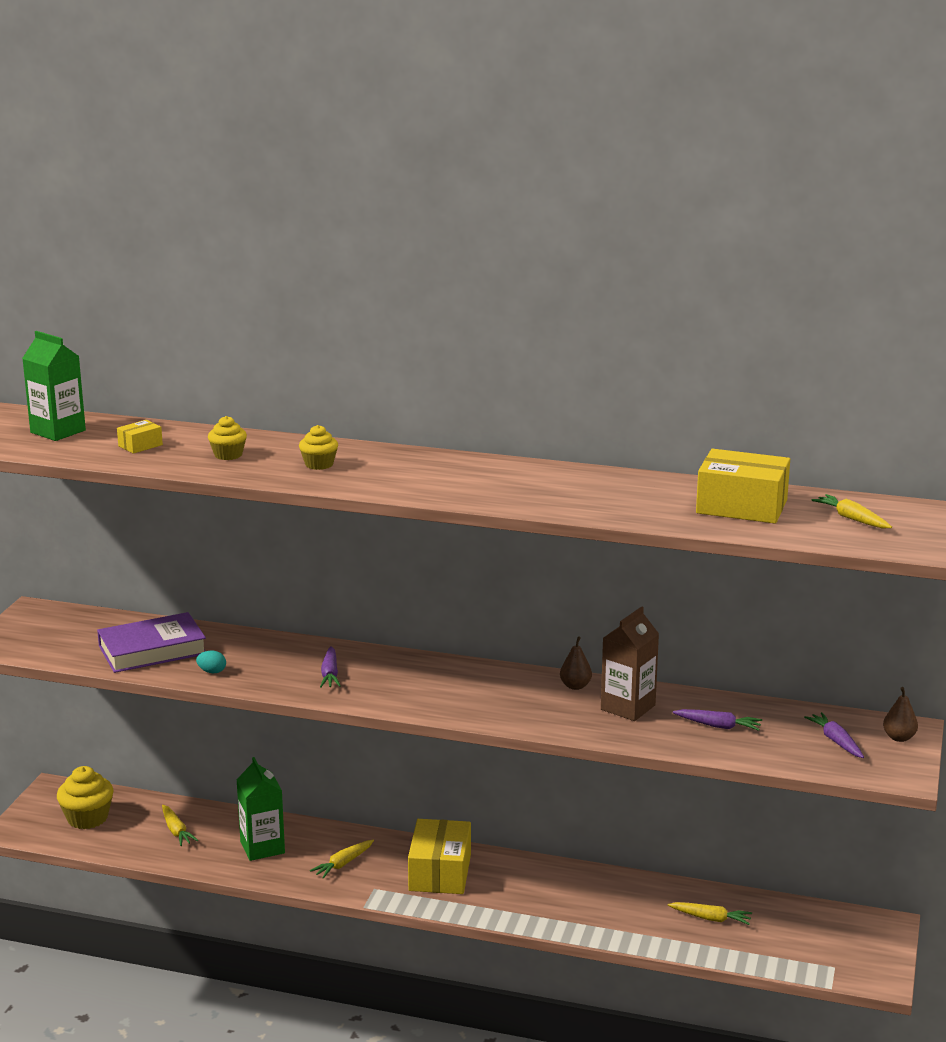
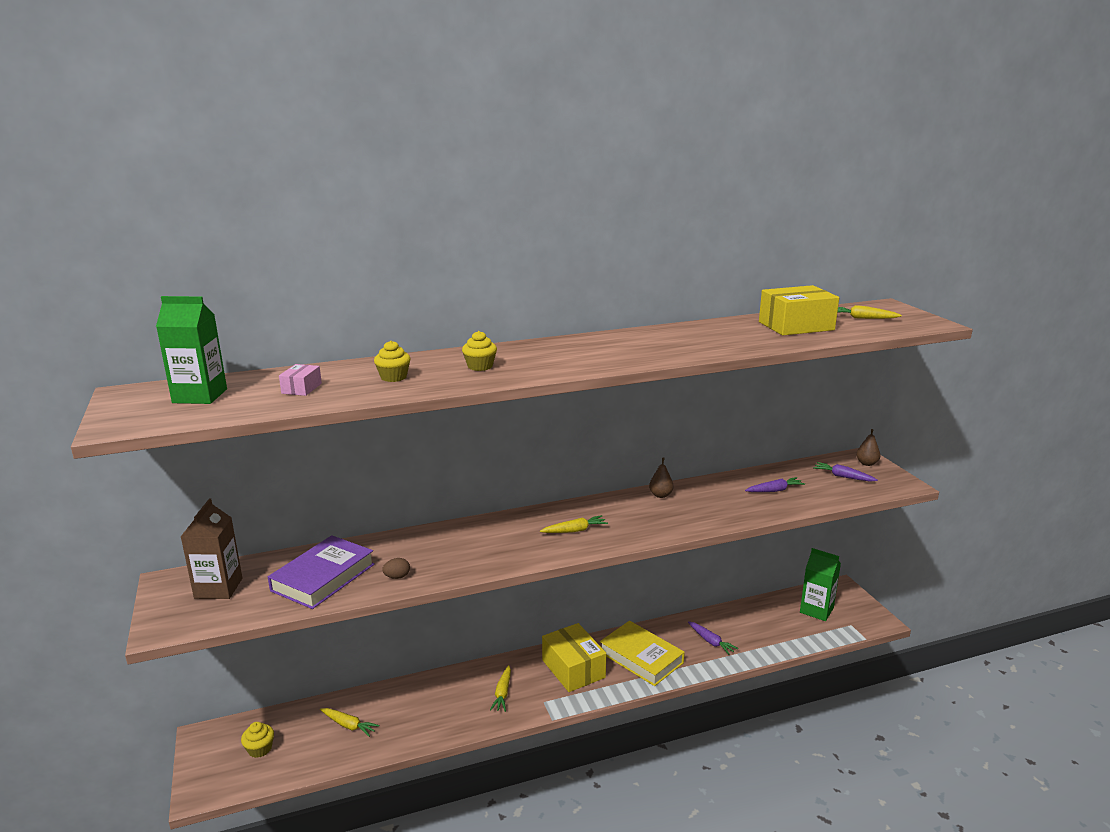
camera: 35 degrees left, 0 degrees up
(87, 818) = (260, 749): yellow cupcake -> yellow cupcake, size x0.61
(140, 445) = (301, 388): yellow box -> pink box
(212, 671) = (397, 577): turquoise egg -> brown egg
(262, 847) = (430, 708): green carton -> green carton (816, 610)
(330, 674) = (491, 545): purple carrot -> purple carrot (711, 641)
(526, 892) = (641, 657): none -> yellow book
(628, 707) = (710, 497): brown carton -> brown carton (218, 588)
(711, 918) = (758, 625): yellow carrot -> yellow carrot (574, 530)

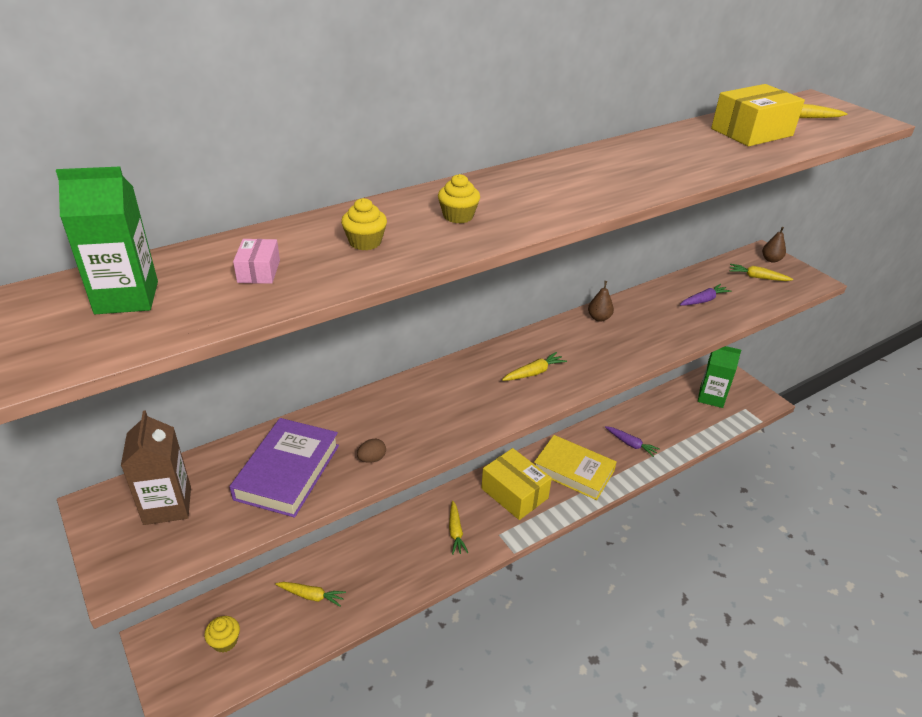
camera: 15 degrees left, 15 degrees up
(843, 477) = (757, 277): purple carrot -> yellow carrot

